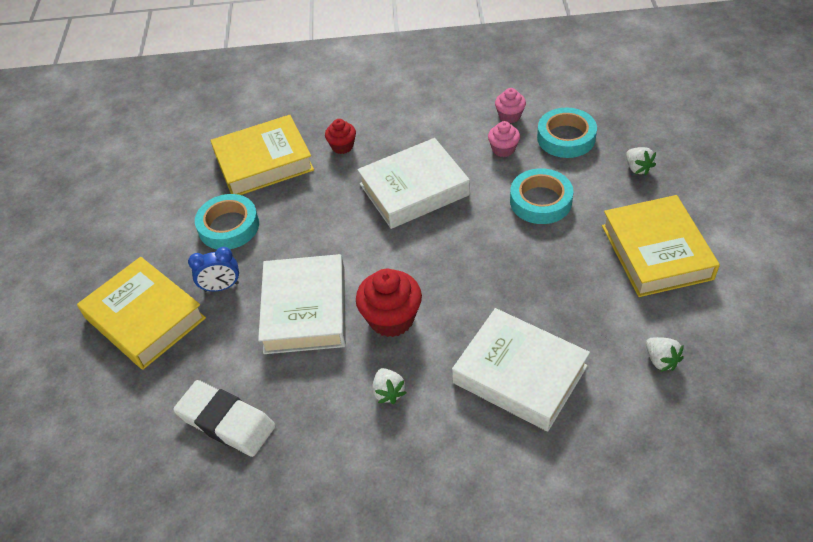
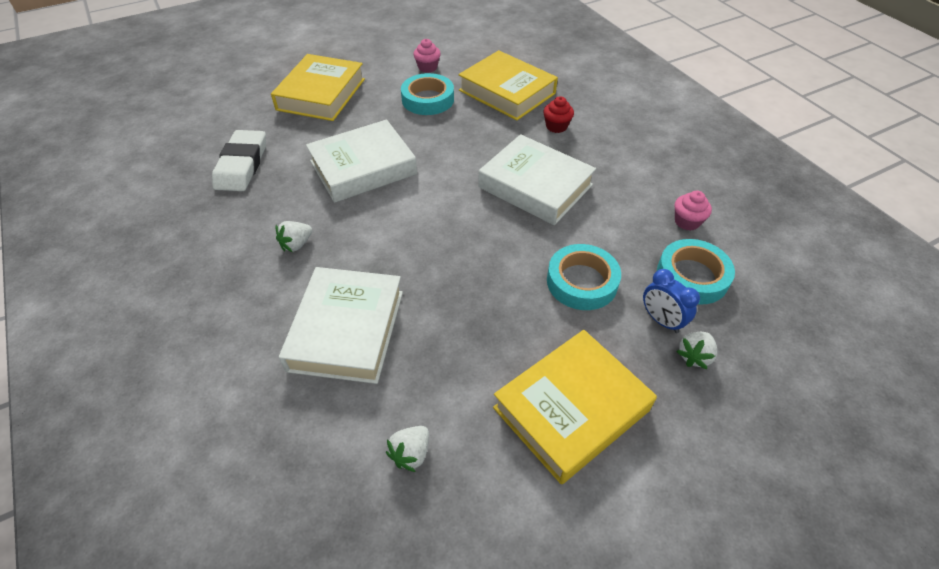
camera: 60 degrees right, 0 degrees up
(221, 287) = (366, 118): blue clock -> blue clock (661, 320)
(391, 318) = (376, 221): red cupcake -> none
(503, 149) = (634, 231): pink cupcake -> pink cupcake (427, 67)

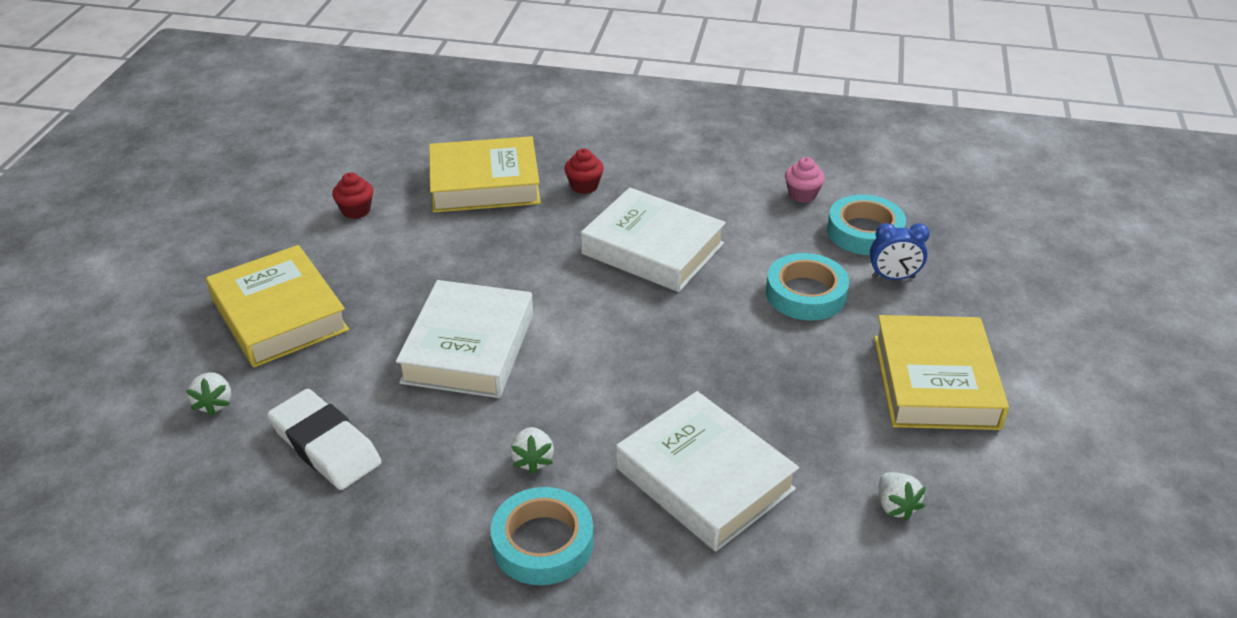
camera: 50 degrees left, 10 degrees down
(427, 67) = (356, 210): pink cupcake -> red cupcake
(428, 99) = (416, 241): turquoise tape -> turquoise tape (543, 543)
(535, 186) = (652, 249): white book -> white book turned 45 degrees clockwise
(694, 356) = (945, 284): white strawberry -> white strawberry (214, 403)

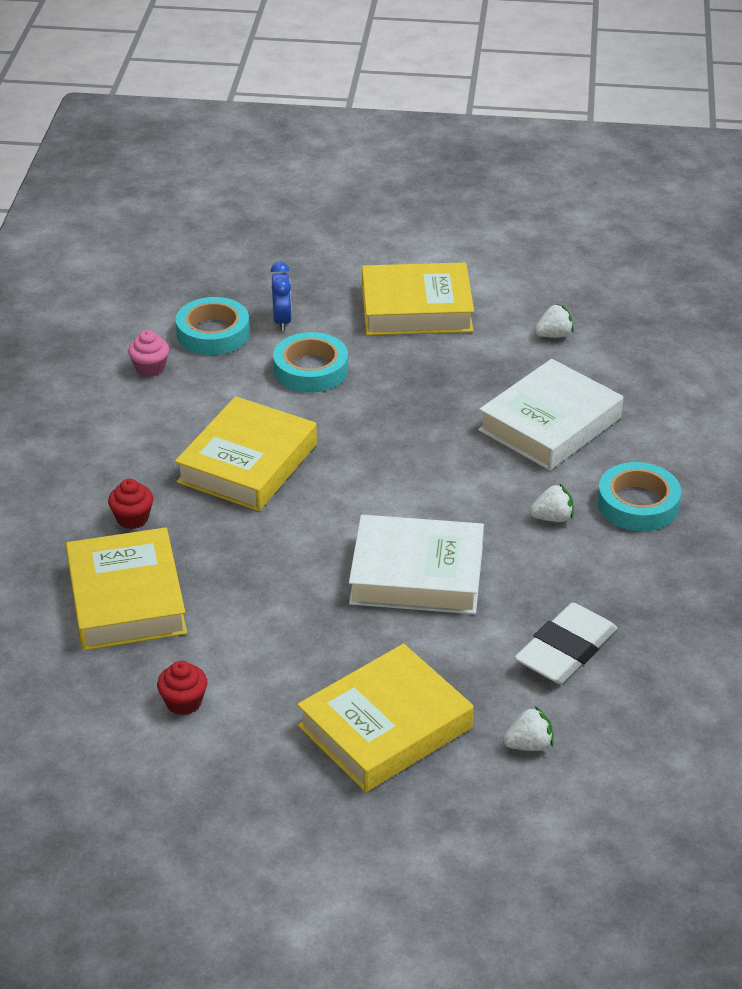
camera: 95 degrees left, 0 degrees up
(652, 249) = (248, 463): white book -> yellow book

